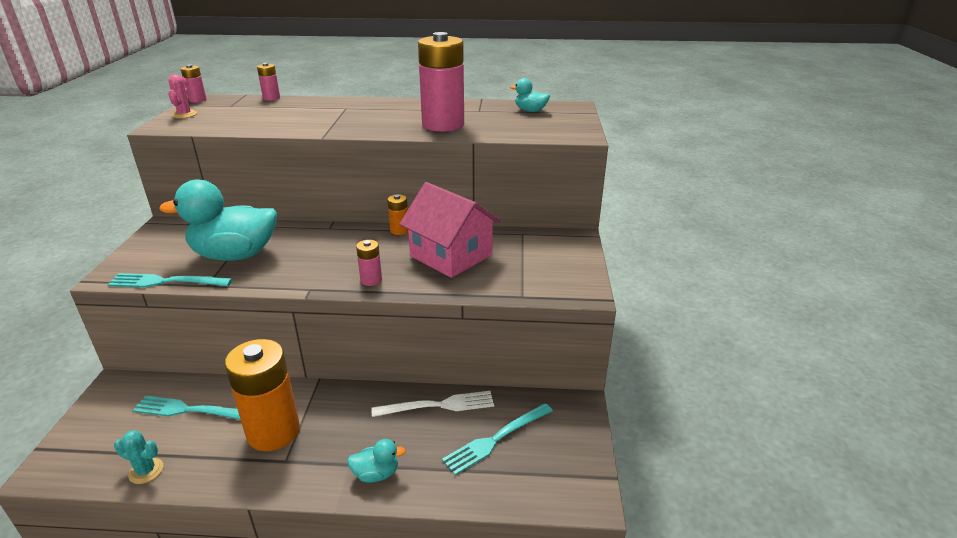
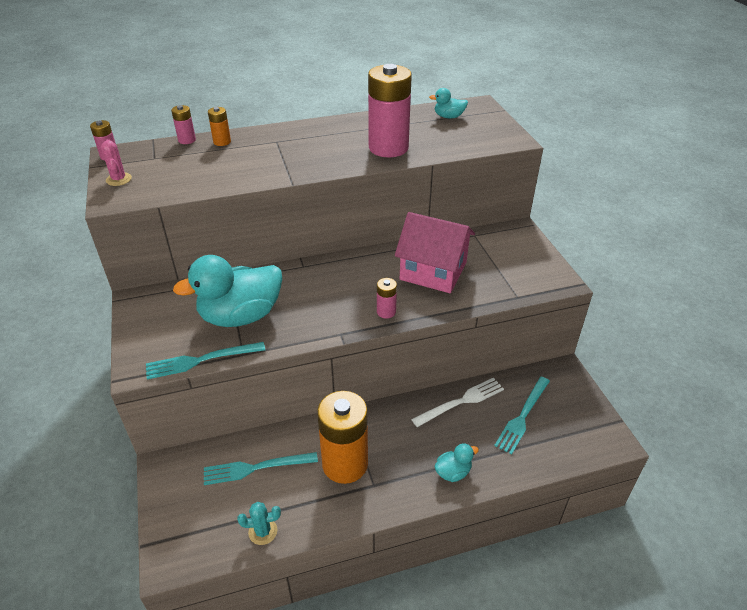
camera: 20 degrees left, 10 degrees up
(399, 230) = (369, 255): orange battery -> orange battery (222, 142)

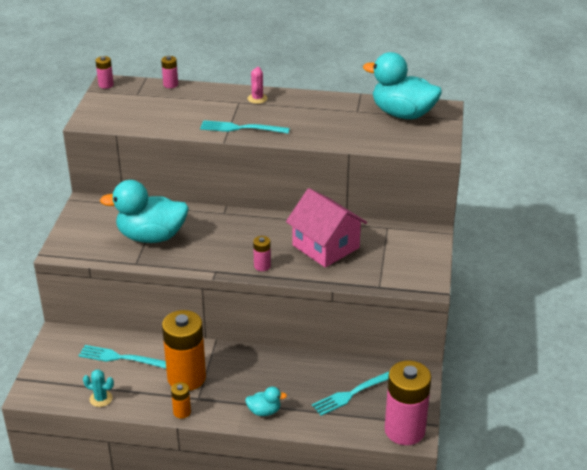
camera: 25 degrees right, 5 degrees down
(119, 179) = (101, 106): pink cactus -> pink cactus (257, 98)
(200, 361) = (103, 259): turquoise fork -> turquoise fork (240, 128)
(222, 142) = (196, 92): orange battery -> orange battery (182, 412)
(388, 148) = (324, 130): pink battery -> pink battery (404, 430)
(448, 117) = (402, 114): turquoise duck -> turquoise duck, size x2.25
(462, 401) = (311, 366): white fork -> none

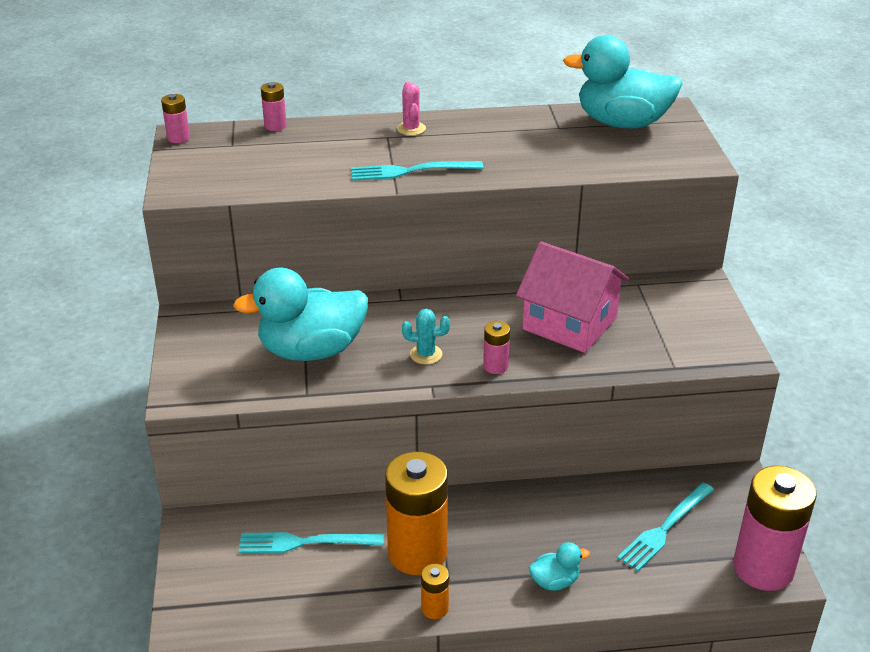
camera: 15 degrees left, 0 degrees up
(101, 399) = (301, 613): turquoise cactus -> turquoise cactus (426, 354)

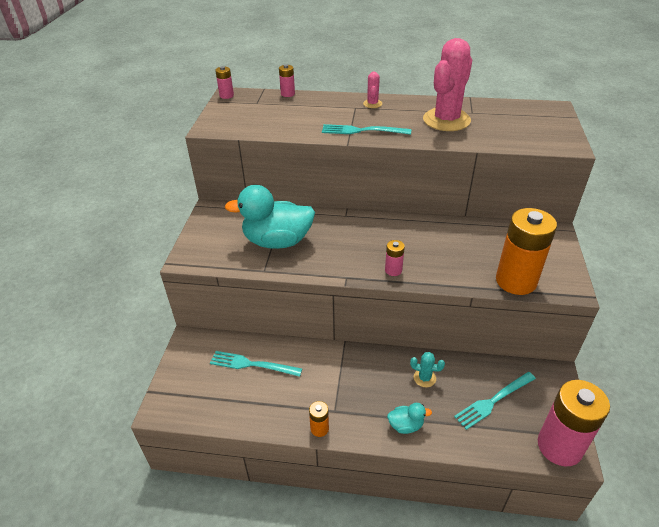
camera: 15 degrees right, 5 degrees up
(417, 553) = (320, 386): orange battery -> orange battery (516, 281)
(426, 354) = (349, 255): turquoise cactus -> turquoise cactus (424, 378)
(526, 143) = (446, 120): none -> pink cactus
(569, 323) = (453, 247): pink house -> none
(622, 123) = (517, 114): turquoise duck -> none

